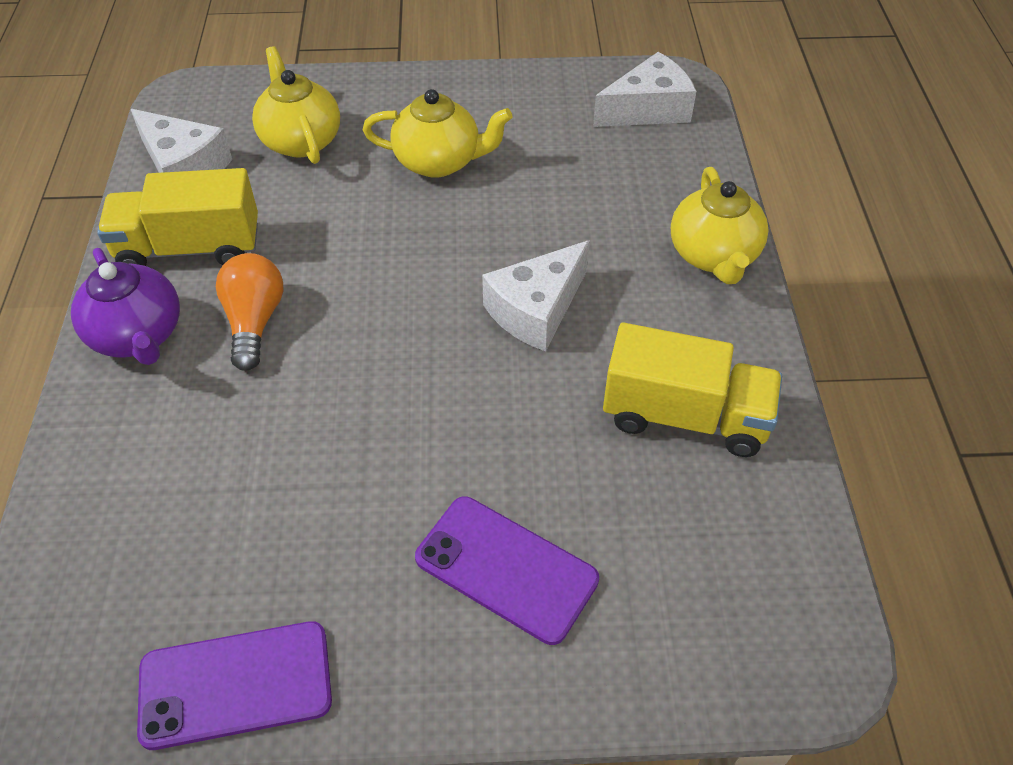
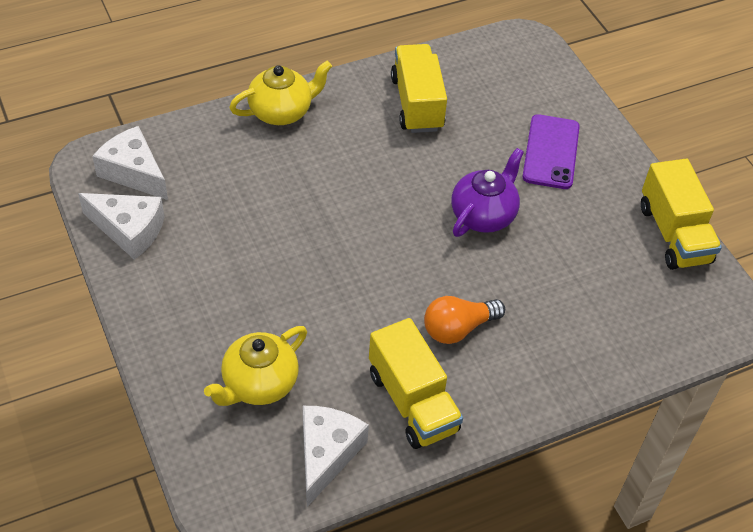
camera: 115 degrees left, 0 degrees up
(138, 335) = (505, 391): purple teapot -> purple teapot (483, 215)
(235, 684) = (674, 234): purple phone -> yellow truck
(439, 162) = (248, 281): yellow teapot -> none
(536, 310) = (371, 185): white cheese -> white cheese (129, 230)

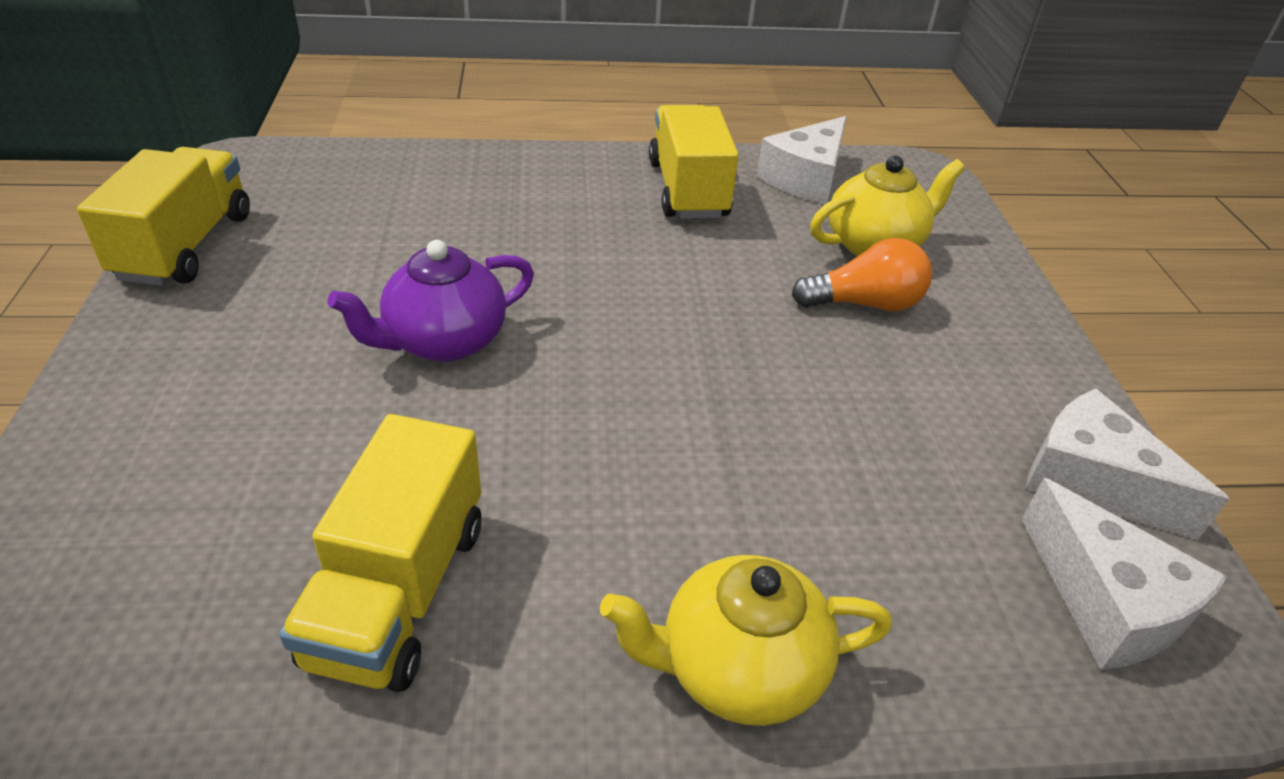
camera: 160 degrees left, 10 degrees down
(458, 328) = (589, 231): orange light bulb -> orange light bulb (865, 304)
(551, 152) = (226, 405): purple phone -> none

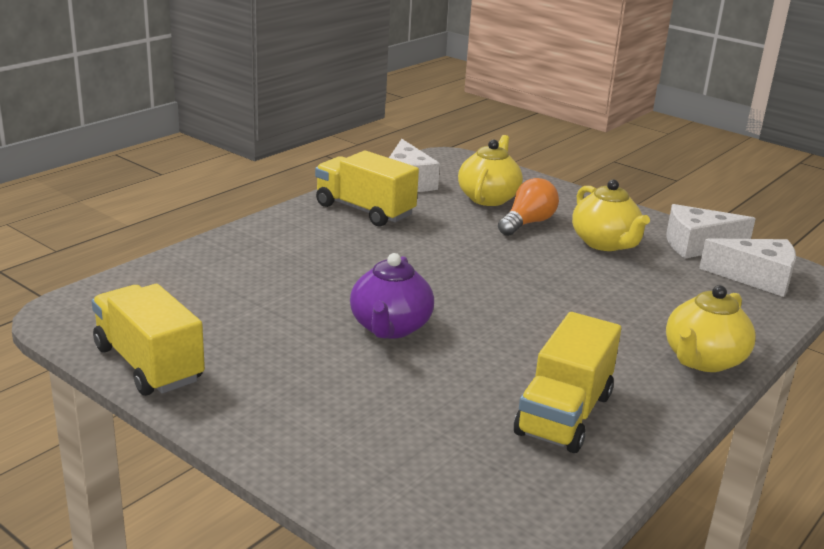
camera: 45 degrees left, 15 degrees down
(399, 592) = (564, 414): yellow truck -> yellow truck turned 60 degrees clockwise
(929, 392) = (605, 243): none -> yellow teapot

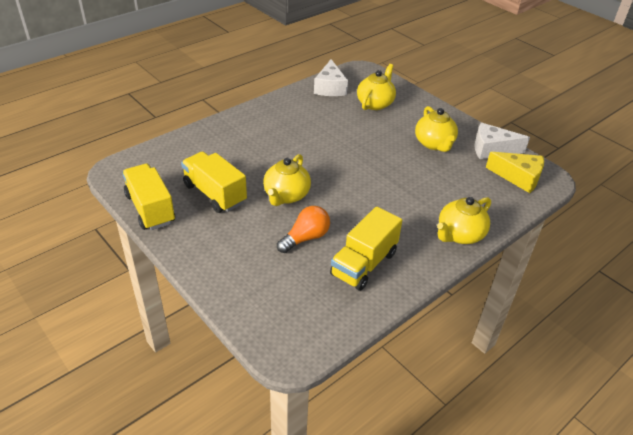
camera: 10 degrees right, 15 degrees up
(364, 210) = (298, 108): yellow truck -> yellow truck (215, 194)
(390, 327) = (286, 195): purple teapot -> yellow teapot
(527, 223) = (392, 125): orange light bulb -> orange light bulb (305, 238)
(756, 278) = (518, 177): white cheese -> yellow cheese

